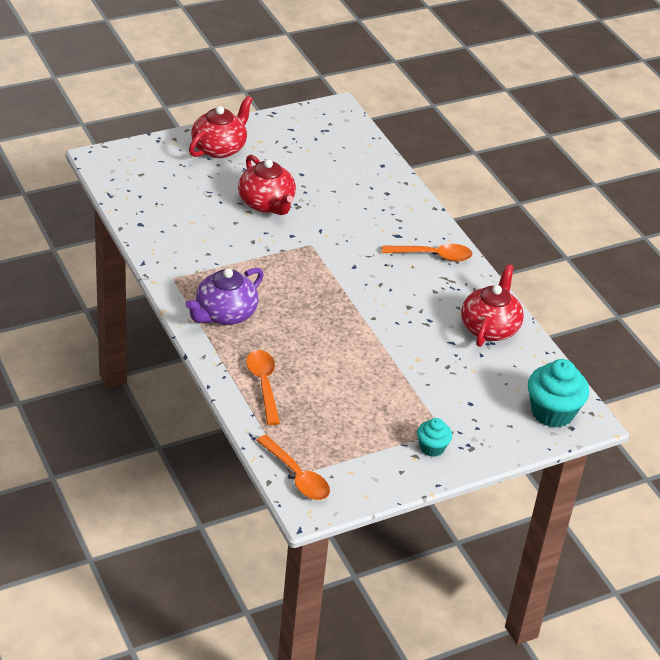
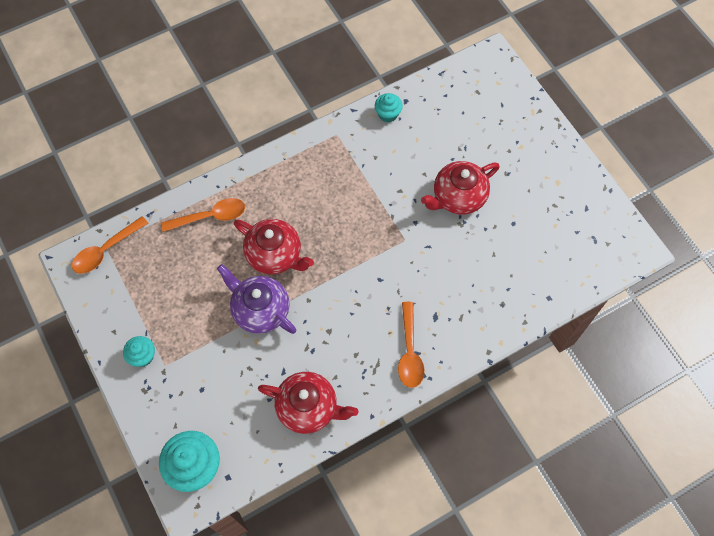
camera: 90 degrees right, 25 degrees up
(155, 238) = (388, 114): none -> turquoise cupcake
(219, 148) = (535, 149): red teapot -> red teapot (275, 255)
(224, 314) = (295, 178): purple teapot -> purple teapot (260, 310)

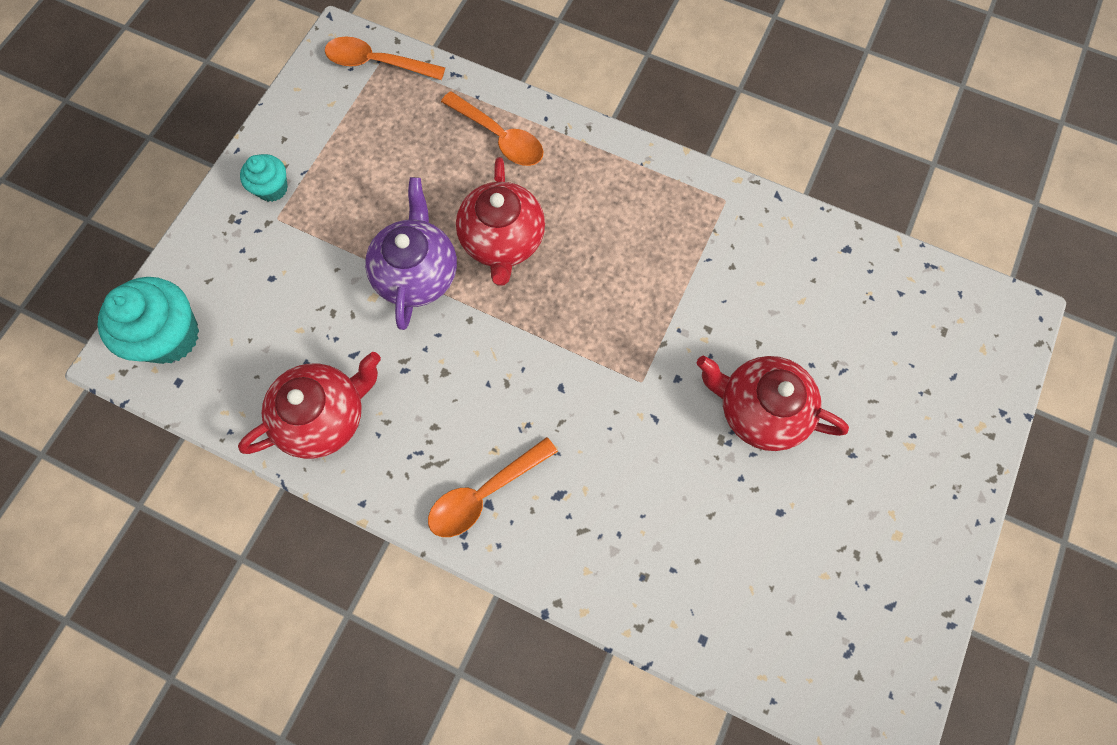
camera: 55 degrees right, 5 degrees up
(308, 407) = (324, 416): red teapot -> red teapot turned 105 degrees counterclockwise
(388, 114) = (808, 240): turquoise cupcake -> none

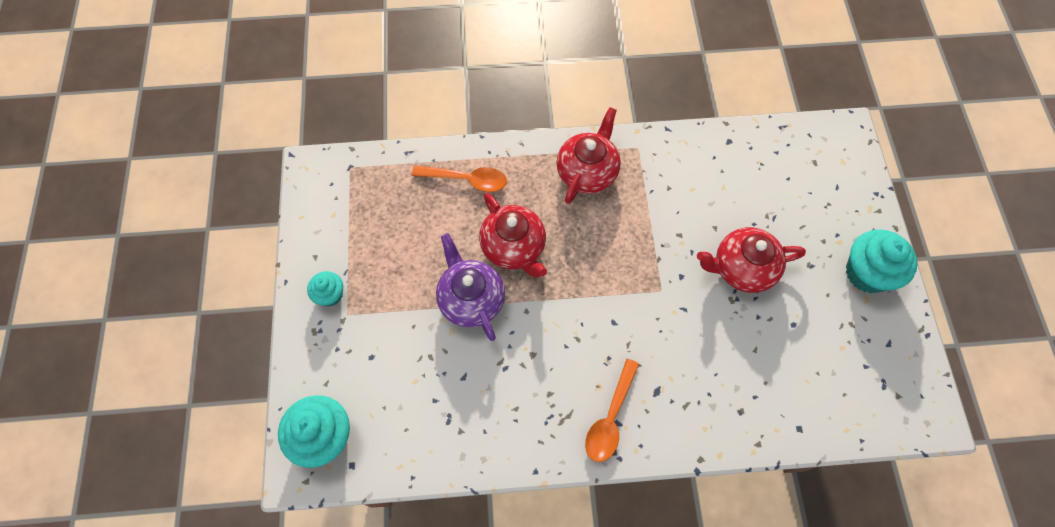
camera: 30 degrees left, 5 degrees down
(324, 416) = (471, 429): red teapot -> red teapot (587, 171)
(376, 63) = (348, 171): orange spoon -> none
(921, 503) = (867, 273): none -> turquoise cupcake

